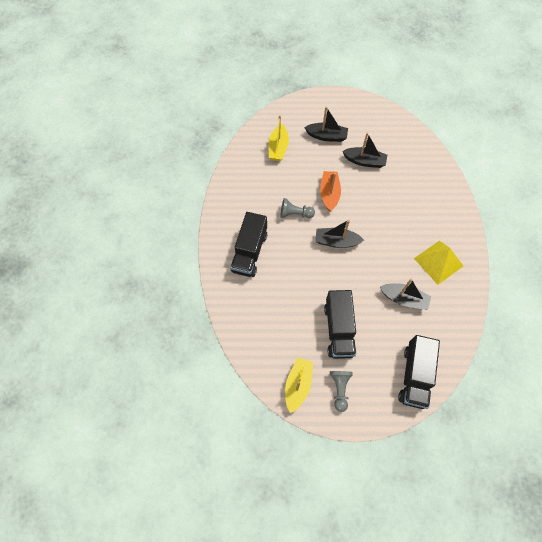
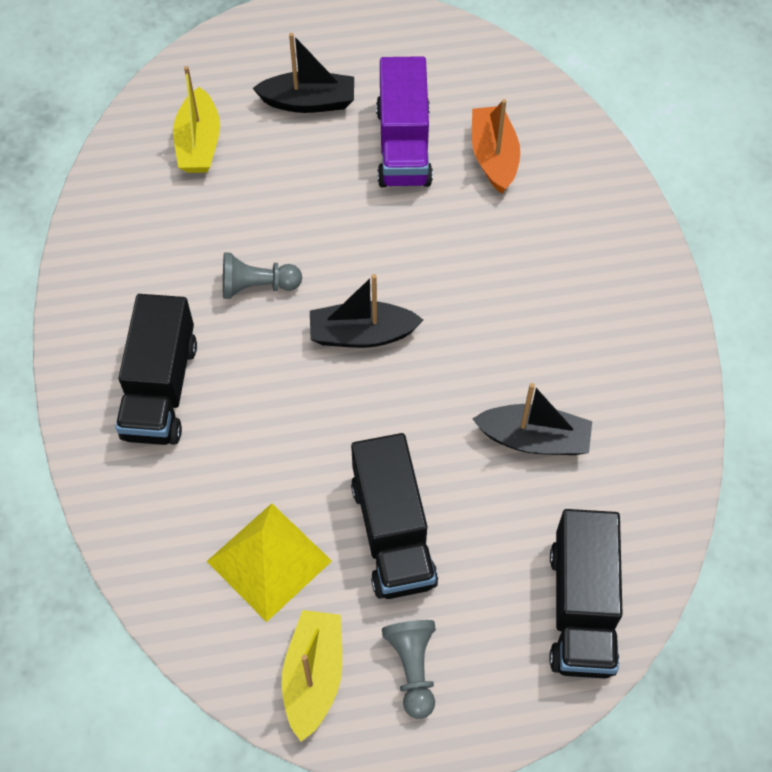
camera: 10 degrees left, 5 degrees down
(329, 194) = (331, 229): orange boat -> orange boat (493, 157)
(364, 161) = (403, 146): black boat -> purple truck
(438, 262) = (601, 344): yellow pyramid -> yellow pyramid (269, 561)

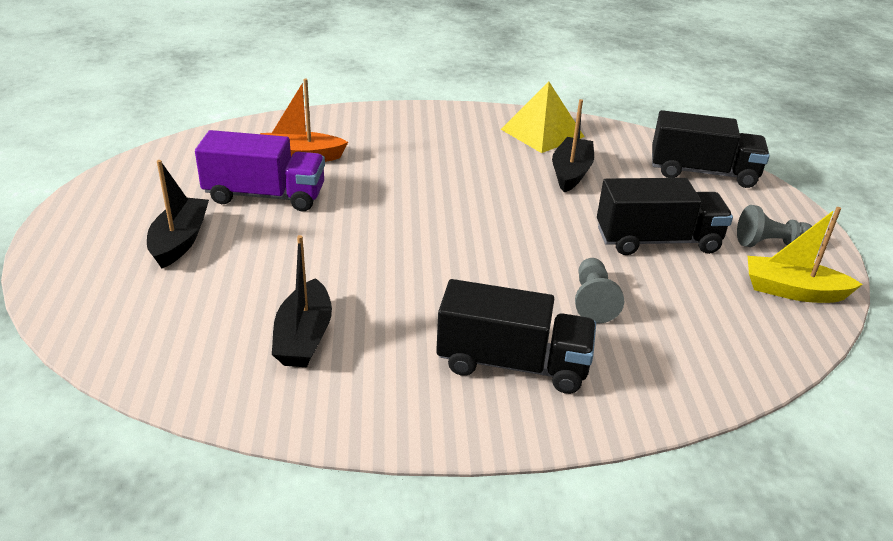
camera: 85 degrees left, 25 degrees down
(199, 143) = (193, 317): yellow boat -> none
(257, 286) = (399, 291): grey pawn -> grey pawn (593, 301)
(269, 561) = (694, 306): yellow pyramid -> yellow pyramid (542, 133)
(362, 334) = (465, 237): black boat -> black boat (304, 337)

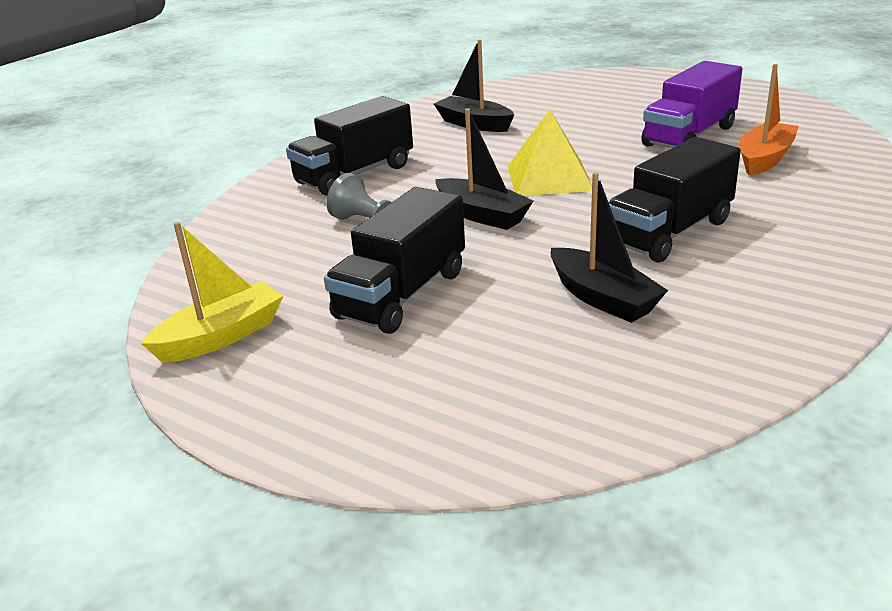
camera: 130 degrees right, 5 degrees down
(180, 241) = (639, 105): black boat -> black boat (482, 215)
(542, 133) = (743, 319): yellow pyramid -> yellow pyramid (549, 177)
(703, 172) = (501, 417): black truck -> black truck (669, 232)
(769, 243) = (296, 372): grey pawn -> none

